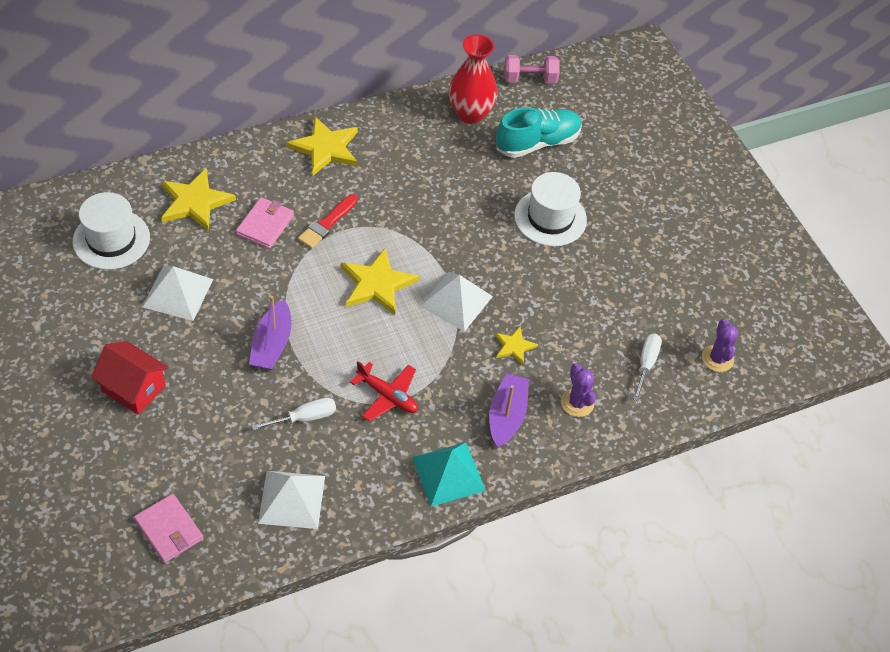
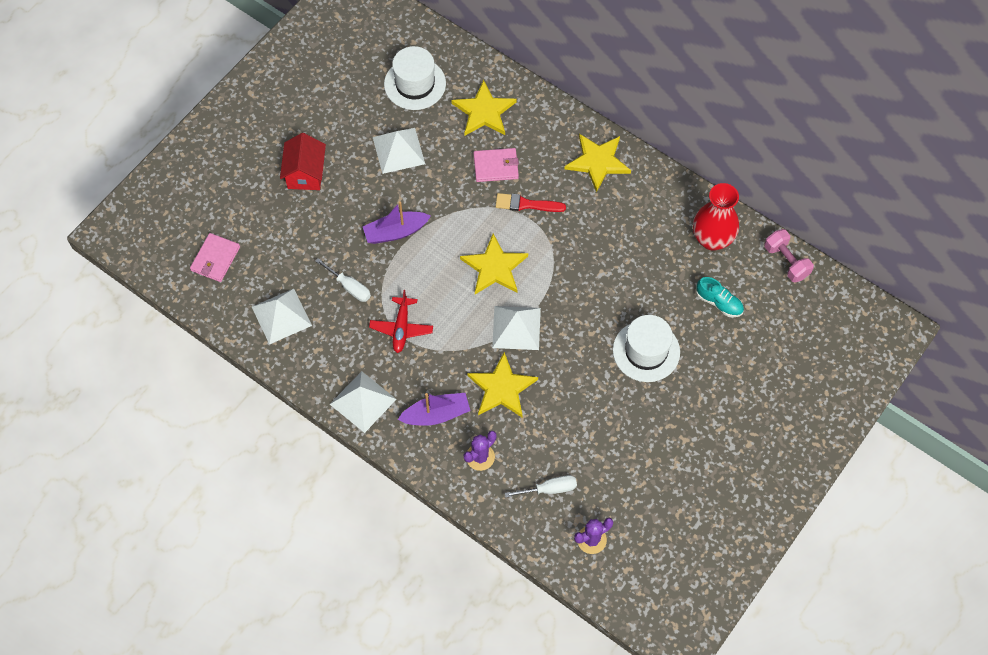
camera: 65 degrees right, 10 degrees up
(448, 473) = (363, 401): turquoise pyramid -> white pyramid
(514, 346) = (502, 388): yellow star -> yellow star, size x1.82
(537, 143) = (719, 302): turquoise shoe -> turquoise shoe, size x0.60

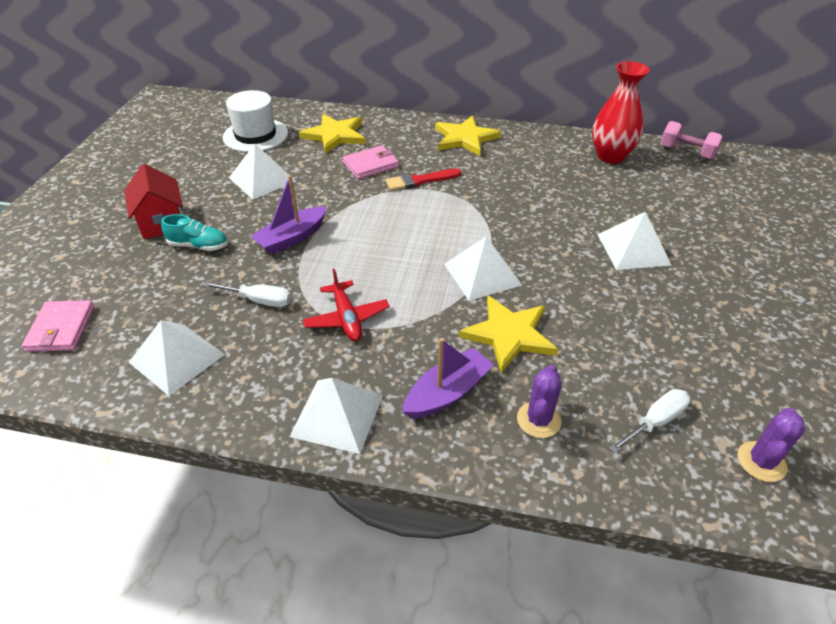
camera: 25 degrees left, 20 degrees down
(494, 267) = (421, 233): yellow star -> none
(646, 351) = (633, 249): white hat -> white pyramid
(719, 302) = (662, 193): turquoise shoe -> turquoise shoe (198, 245)

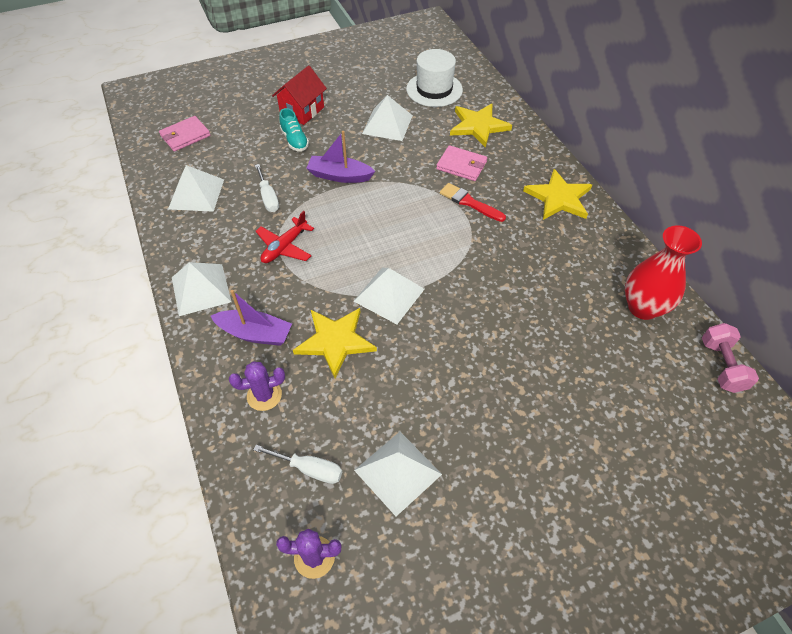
camera: 55 degrees right, 10 degrees up
(633, 249) = (509, 379): white pyramid -> white pyramid (397, 472)

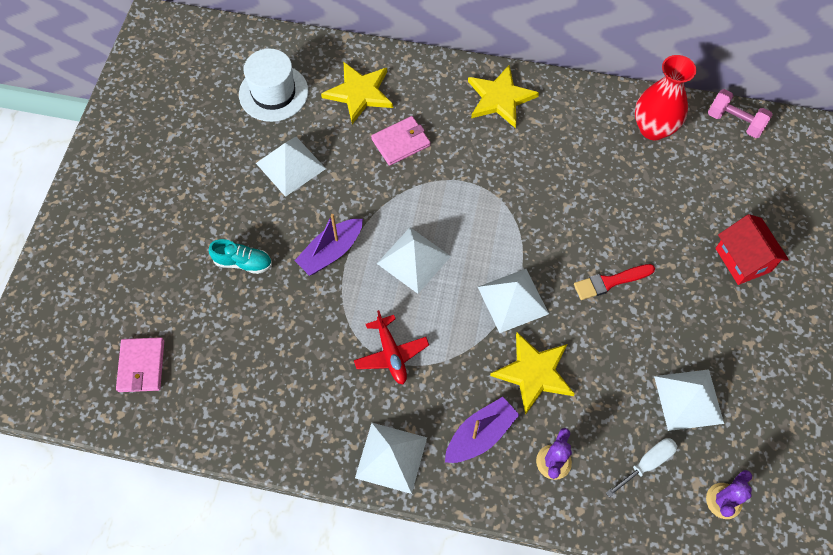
camera: 55 degrees left, 10 degrees up
(196, 194) = (249, 399): white pyramid -> white pyramid (414, 260)
(268, 197) = (310, 333): white screwdriver -> none
(302, 111) = (201, 229): red house -> red house (743, 260)
(469, 202) = (452, 168): red brush -> red brush (610, 282)

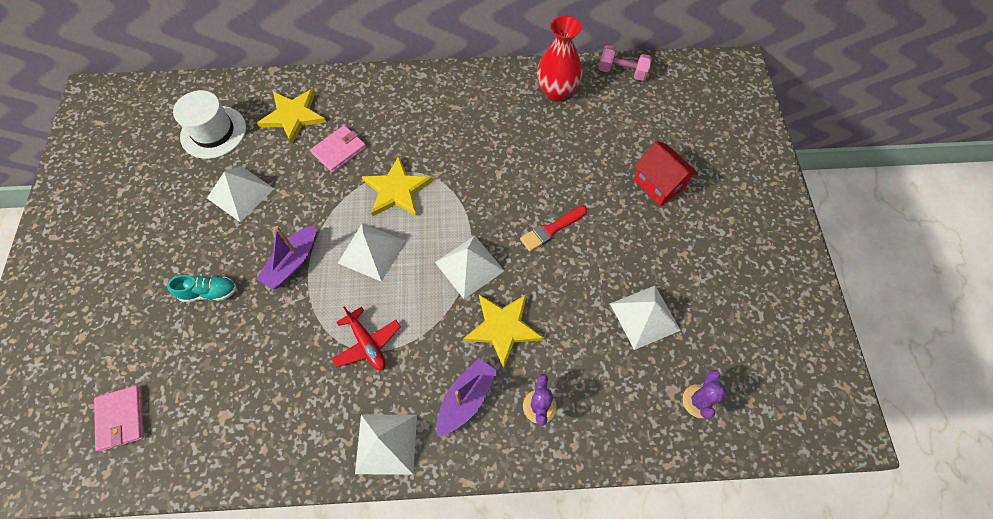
camera: 15 degrees left, 0 degrees up
(500, 98) = (420, 94): yellow star -> yellow star (397, 190)
(647, 464) = (623, 385): white screwdriver -> none

